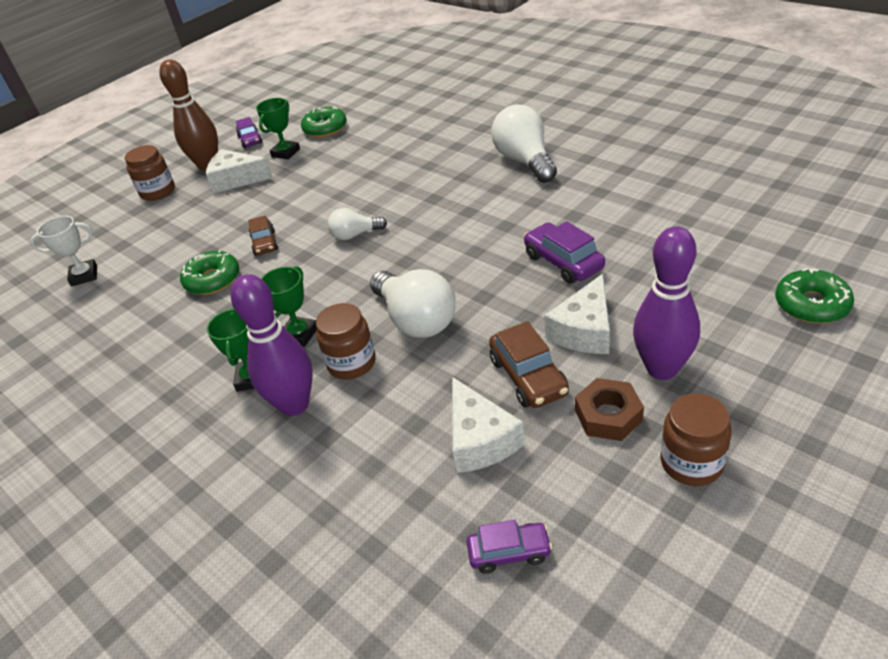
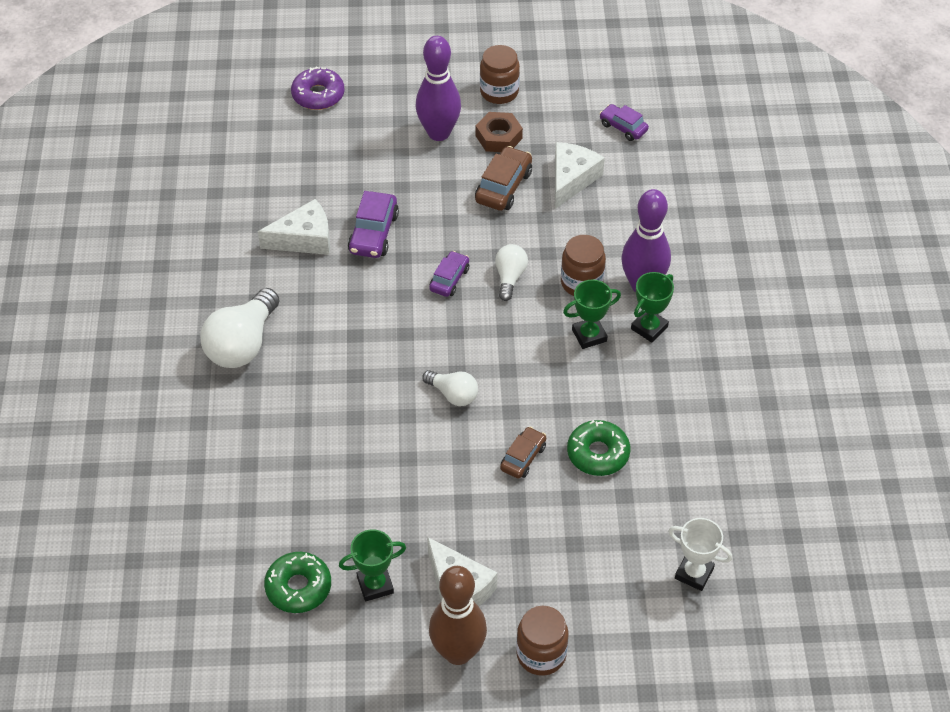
camera: 140 degrees left, 10 degrees up
(250, 140) = (377, 657): purple car -> purple car (449, 279)
(416, 319) = (510, 277): white light bulb -> white light bulb, size x0.56
(584, 330) = (437, 183): white cheese -> white cheese (304, 239)
(811, 305) = (318, 95): green donut -> purple donut

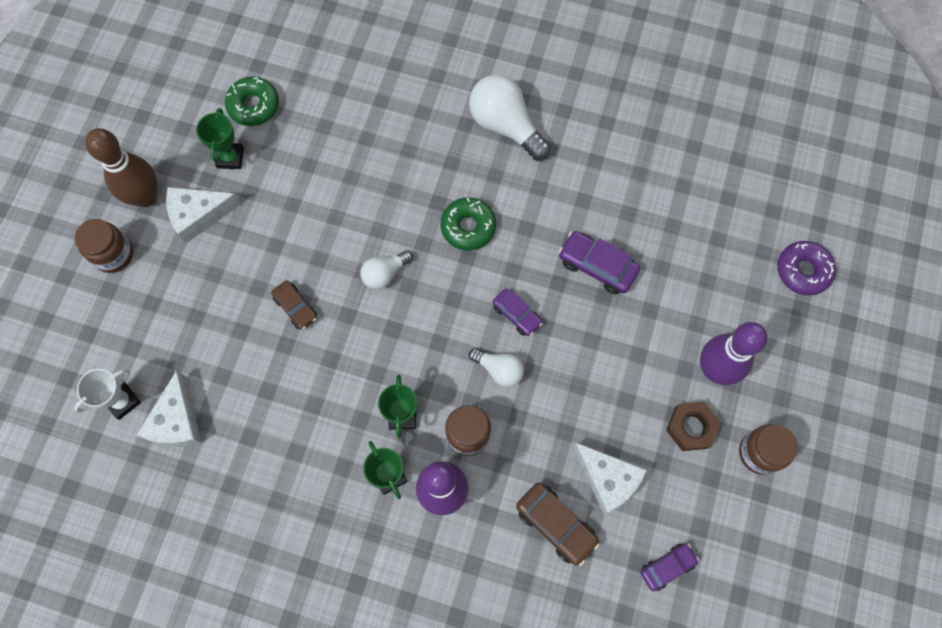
camera: 110 degrees right, 20 degrees up
(304, 239) = (610, 205): white cheese -> white cheese (177, 421)
(503, 187) = (619, 407): brown car -> brown car (556, 524)
(598, 453) = (272, 371): green donut -> green donut (468, 227)

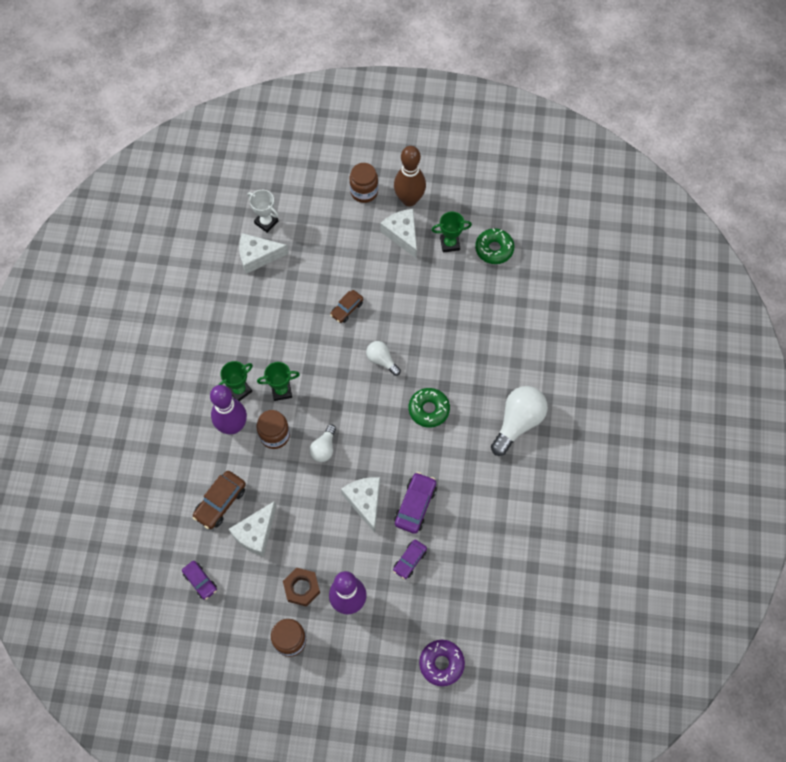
camera: 80 degrees right, 5 degrees down
(516, 314) = (367, 454): purple car -> purple car (409, 560)
(583, 328) = (365, 501): none -> white cheese

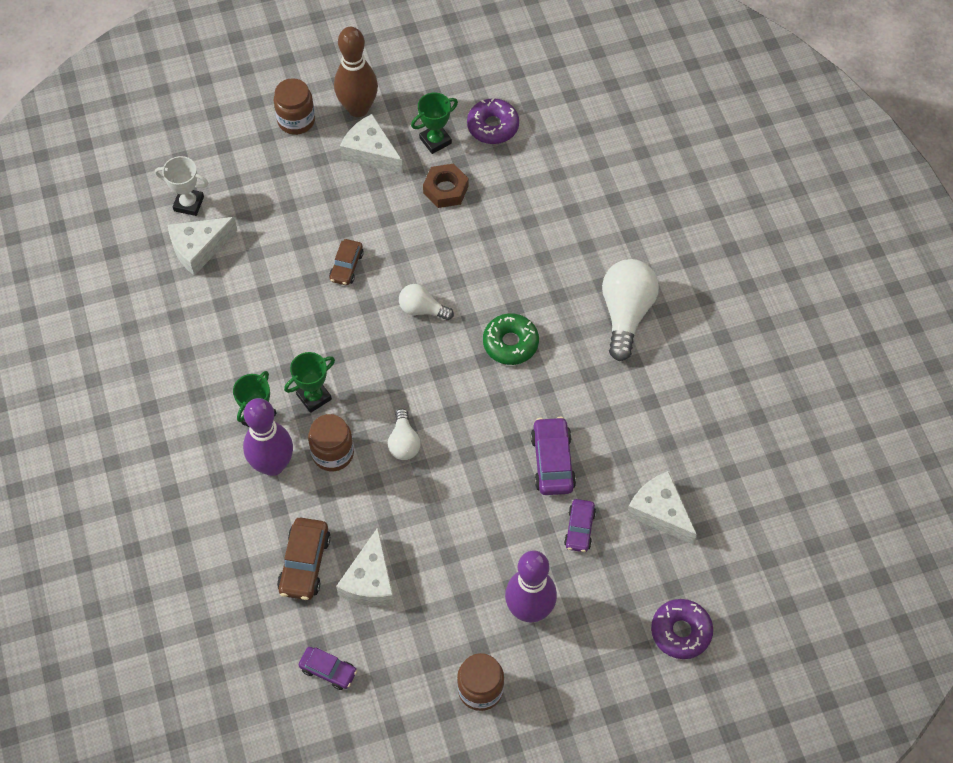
camera: 25 degrees left, 5 degrees down
(302, 588) = (462, 620): brown nut -> brown nut (445, 189)
(365, 501) = (488, 484): white cheese -> white cheese (660, 512)
(494, 249) = (493, 126): green donut -> purple donut

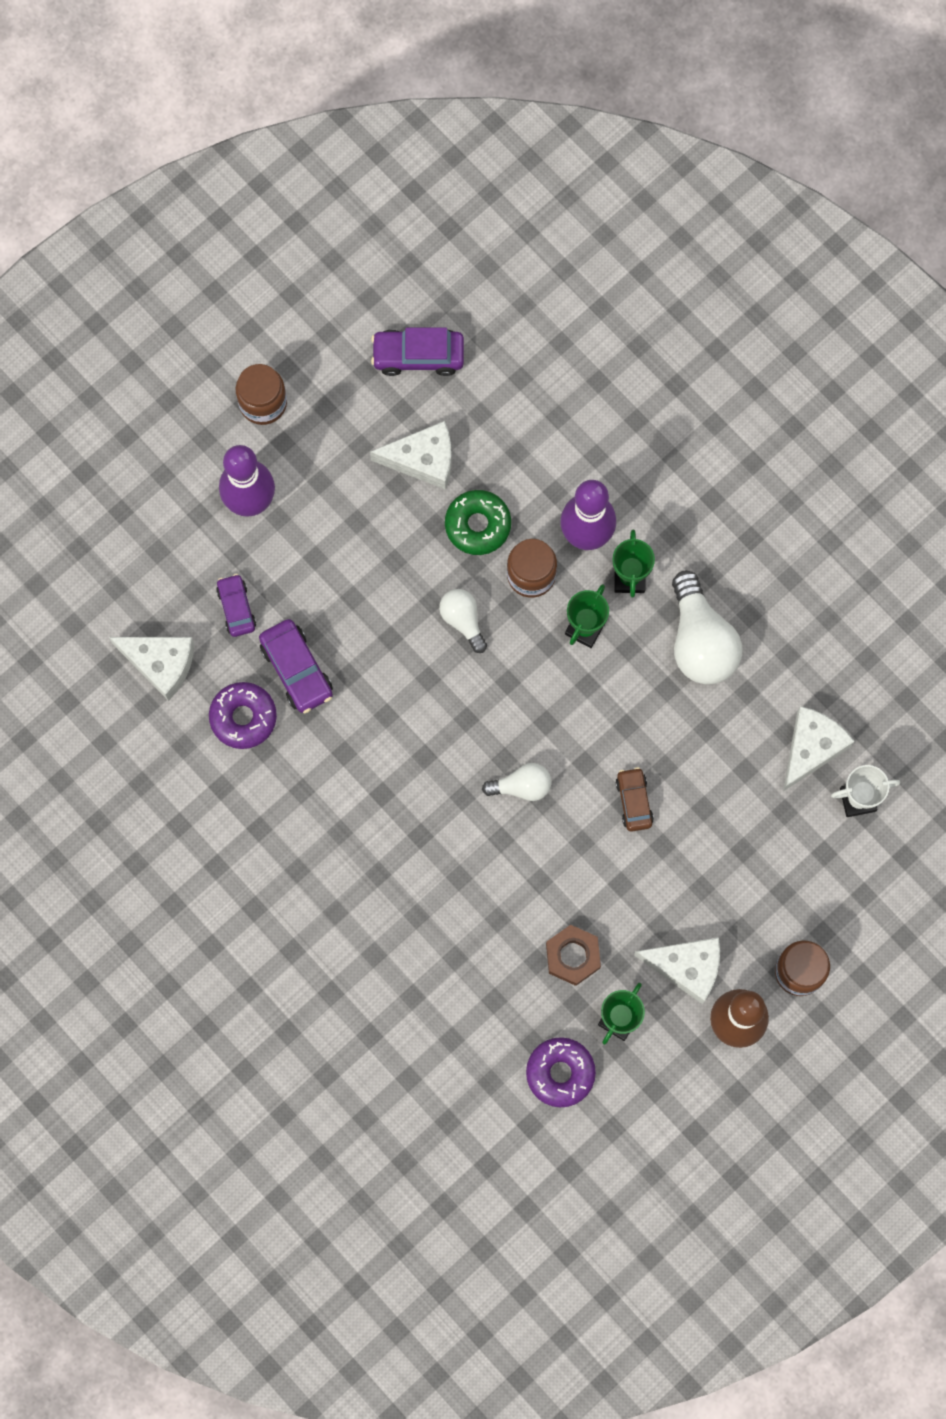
camera: 155 degrees right, 15 degrees up
(305, 563) = (497, 447): brown car -> none
(328, 670) = (418, 356): purple car -> purple car, size x1.52
(370, 581) = (423, 459): white cheese -> white cheese turned 105 degrees clockwise
(510, 343) = (404, 789): green donut -> green donut (478, 525)
(626, 314) = (292, 884): white light bulb -> white light bulb (700, 641)
(681, 632) = (90, 546): purple donut -> purple donut (243, 717)

